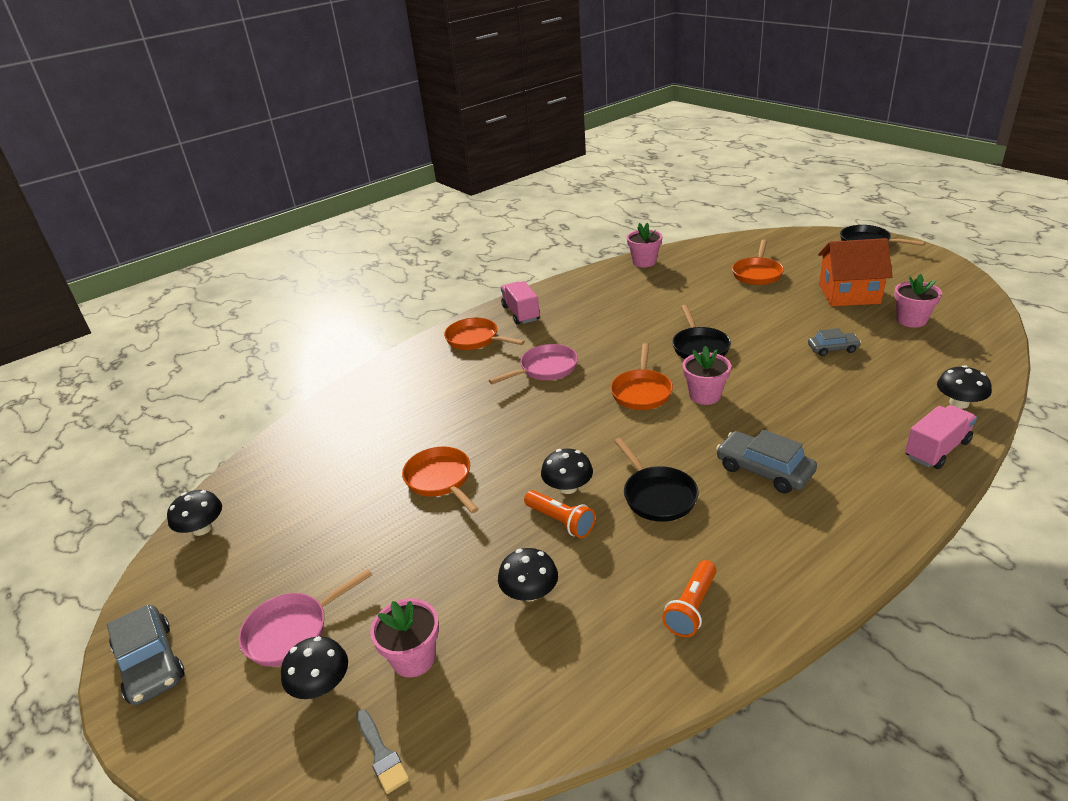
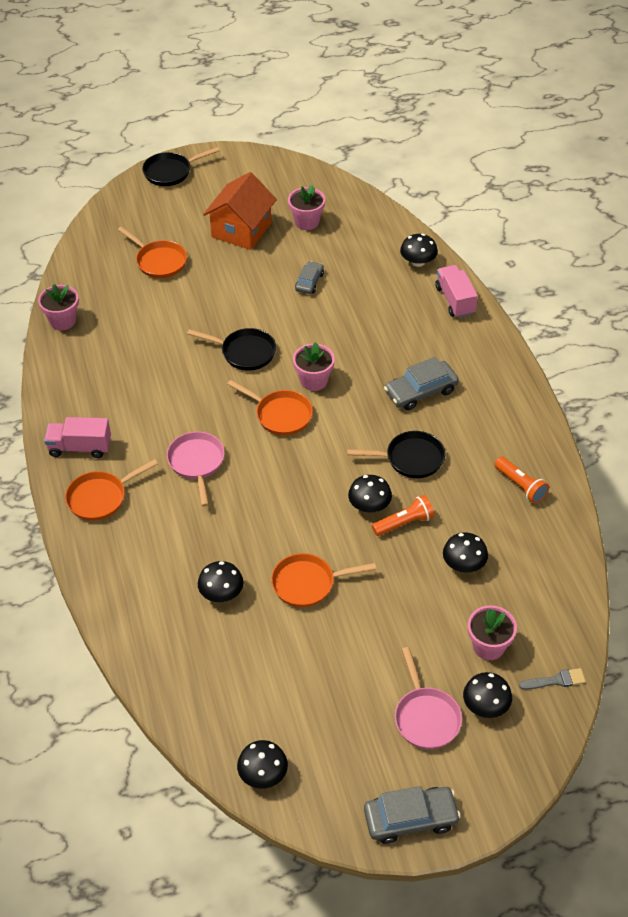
camera: 70 degrees left, 15 degrees up
(404, 432) = (221, 593): none -> black mushroom

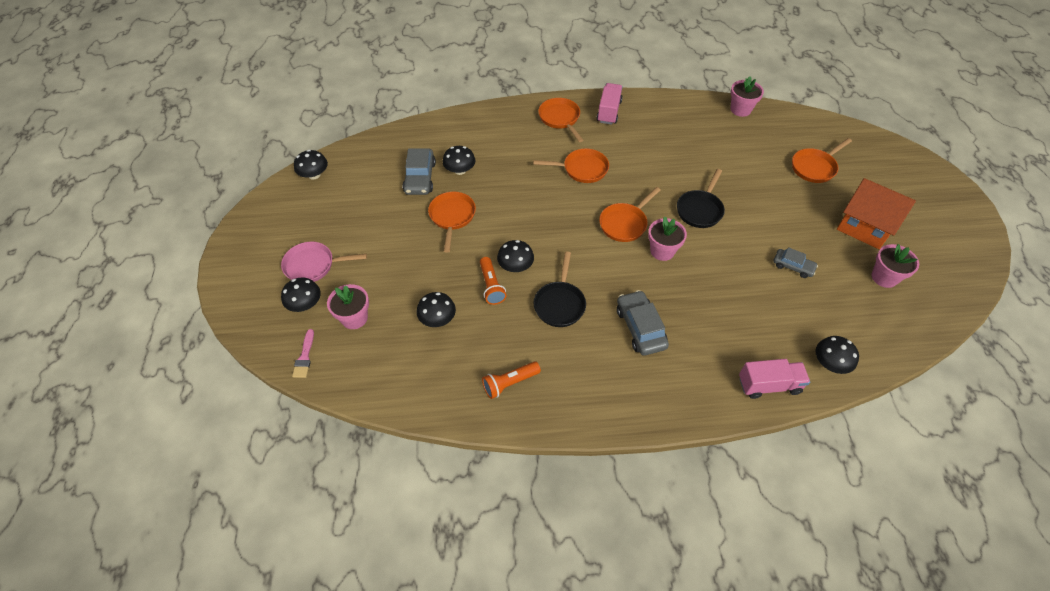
camera: 100 degrees right, 5 degrees up
(170, 172) = (944, 185): black pan -> none
(197, 463) = (582, 169): pink pan -> orange pan
(410, 819) = (244, 242): grey car -> grey car (420, 178)
(555, 680) = (304, 357): grey brush -> pink brush

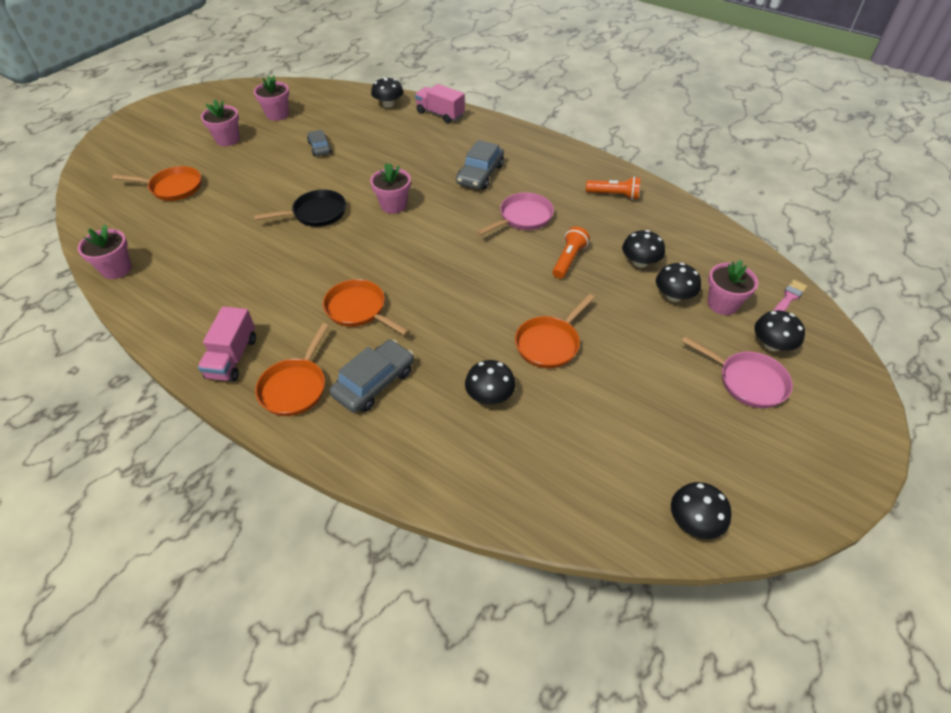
camera: 140 degrees left, 5 degrees down
(420, 178) = (547, 417): grey car -> grey car (374, 383)
(515, 266) = (530, 262): black mushroom -> black mushroom (674, 296)
(560, 304) = (523, 217): black pan -> pink pan
(609, 112) = (232, 357): pink truck -> pink truck turned 45 degrees counterclockwise
(624, 223) = (392, 240): orange pan -> none
(864, 226) = (227, 139): orange house -> pink flower pot

